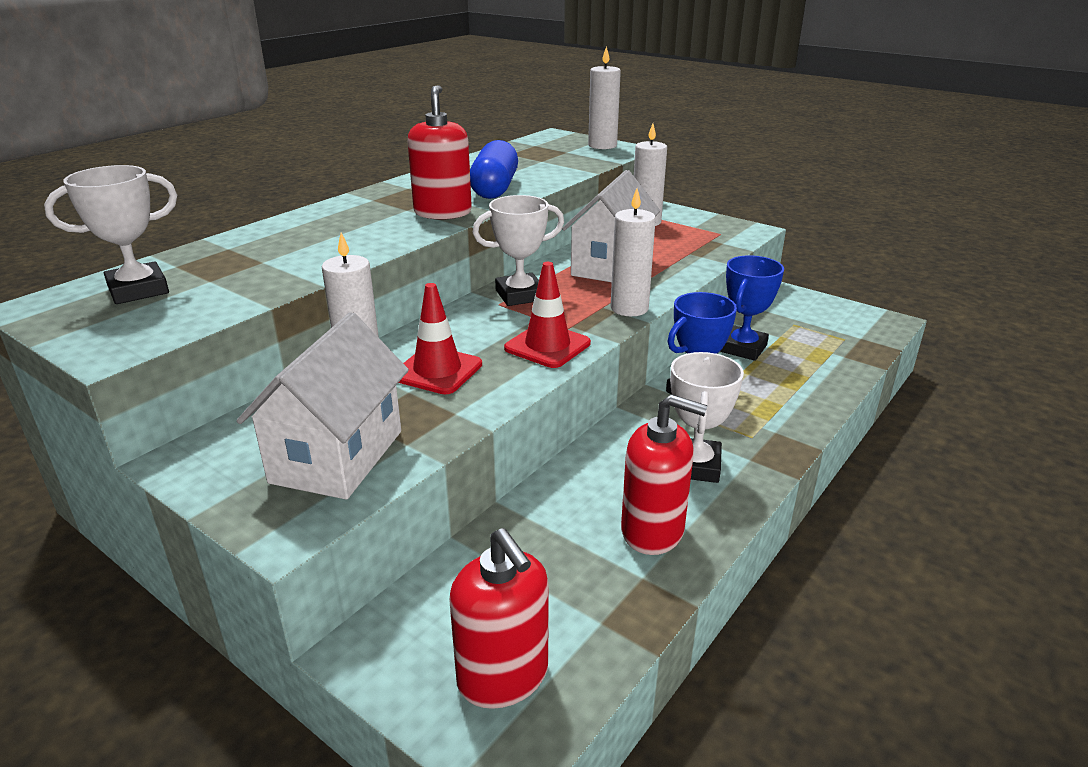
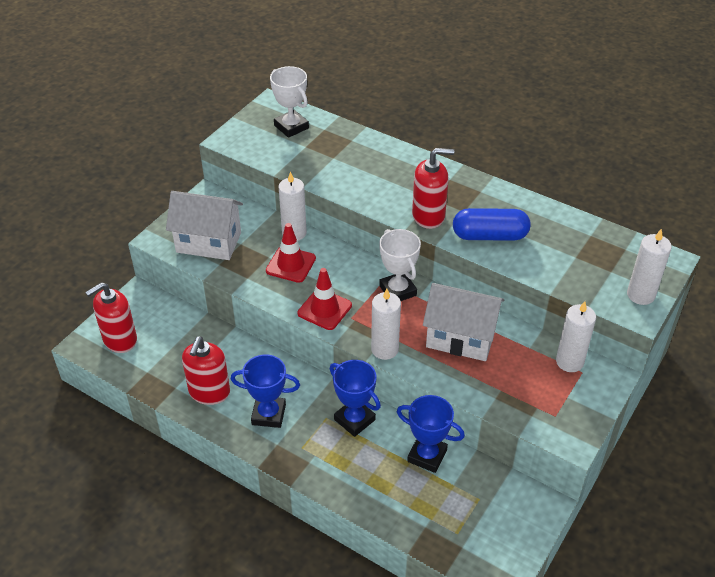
camera: 85 degrees right, 15 degrees up
(695, 465) = (268, 414): white trophy -> blue trophy

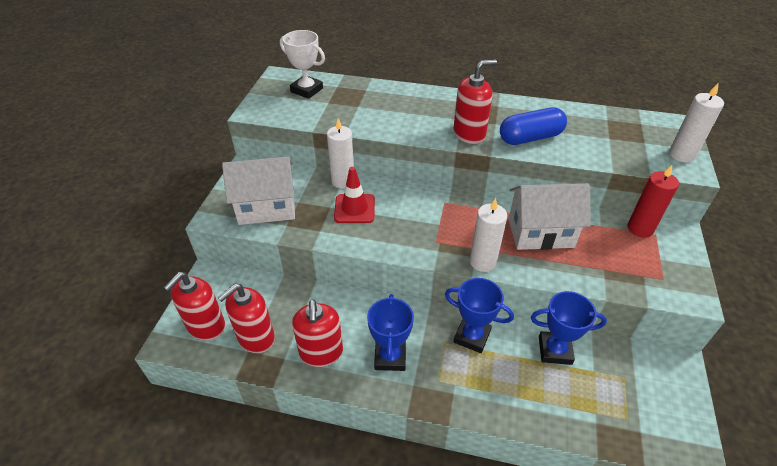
camera: 20 degrees left, 0 degrees up
(158, 362) = (256, 338): none -> red soap dispenser
(268, 414) = (390, 357): blue trophy -> blue trophy turned 75 degrees counterclockwise
(324, 309) = (407, 240): red traffic cone -> none
(398, 290) = (462, 207): white trophy -> none
(569, 362) = (640, 228): white candle -> red candle

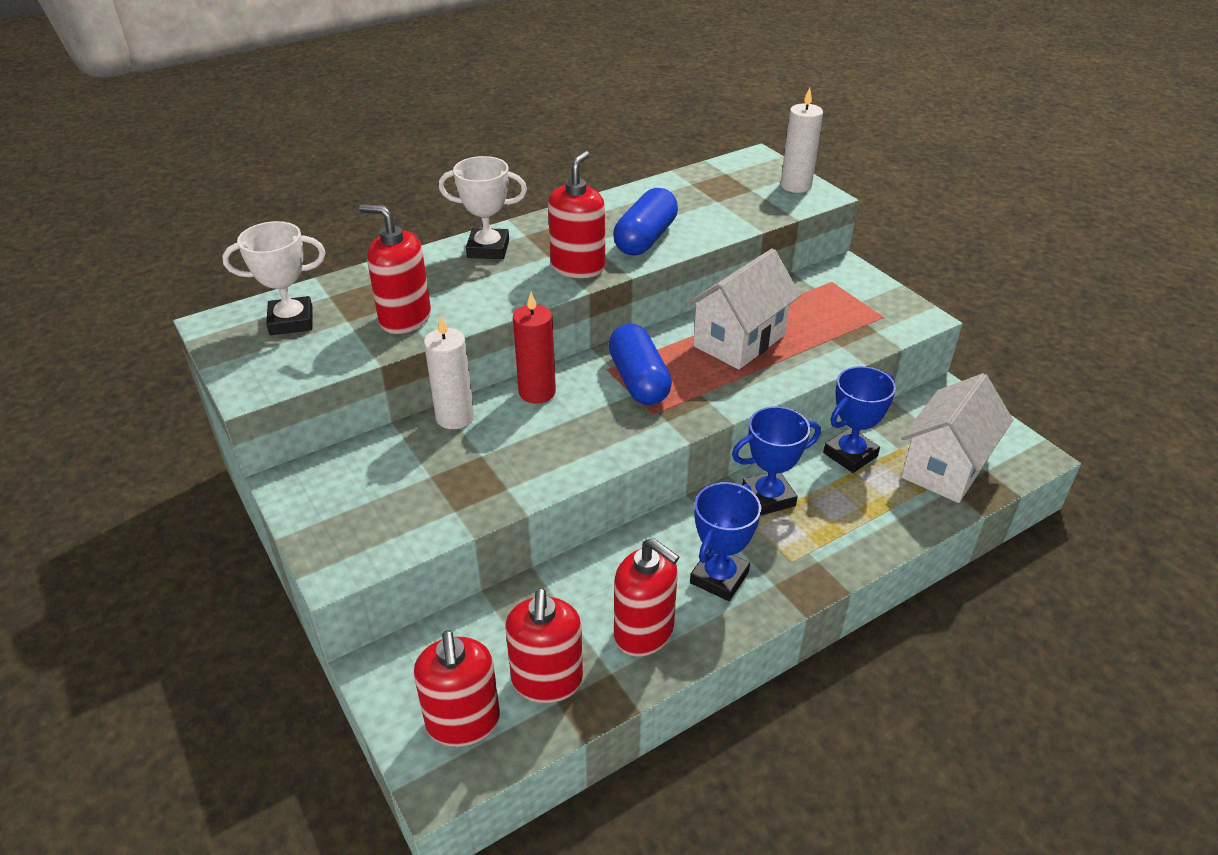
camera: 45 degrees left, 5 degrees down
(267, 208) = (398, 509): white house -> white house (945, 467)
(352, 115) = (405, 318): none -> red soap dispenser
(354, 208) = (514, 438): red traffic cone -> none
(390, 357) = (719, 577): blue trophy -> blue trophy turned 75 degrees clockwise
(437, 100) = (488, 249): none -> white trophy
(452, 219) = (638, 380): none -> blue capsule
(482, 262) = (724, 402): white candle -> none
(640, 228) = (814, 284): red candle -> red candle (537, 392)

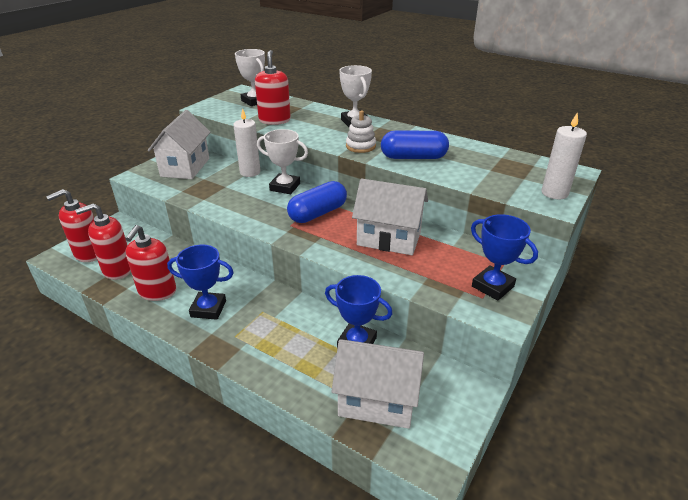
camera: 65 degrees right, 5 degrees down
(364, 492) = (185, 167): none -> white house
(537, 392) = (285, 187): red candle -> white trophy
(578, 267) = (360, 146): red soap dispenser -> white stacking toy
(768, 497) = (289, 313): blue trophy -> blue trophy (492, 286)

